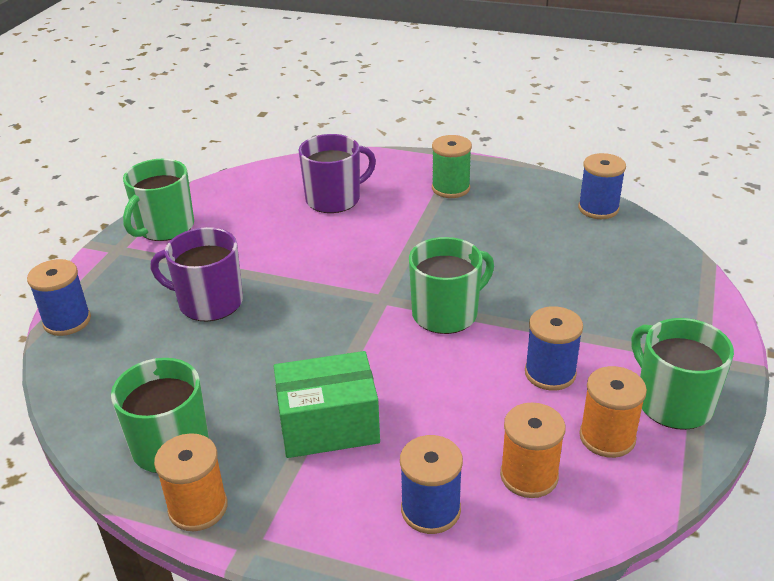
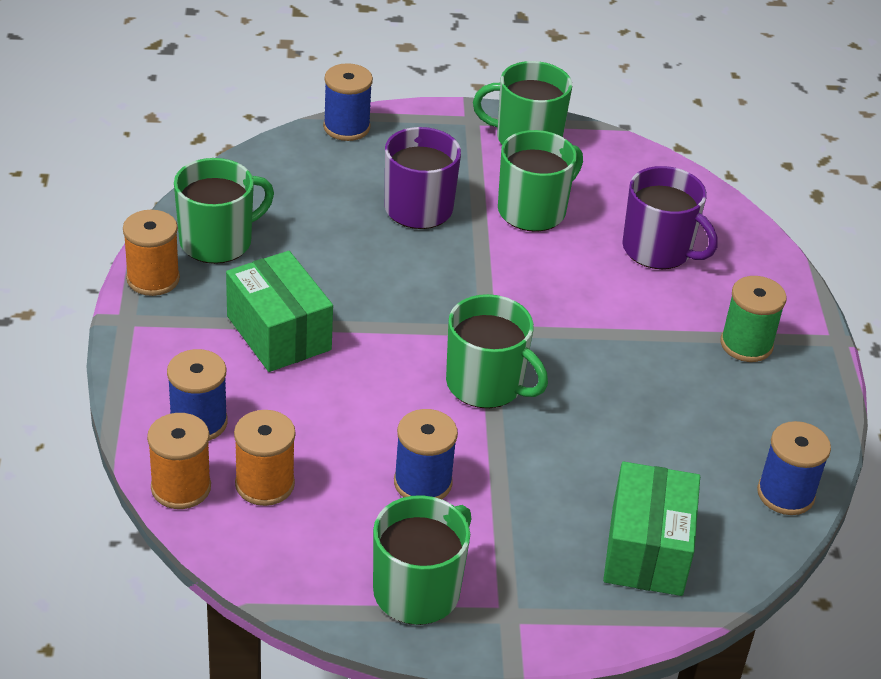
camera: 65 degrees right, 5 degrees up
(254, 244) = (533, 210): none -> green mug
(607, 437) = (341, 538): orange spool -> orange spool (181, 487)
(642, 277) = (647, 550): none -> green box

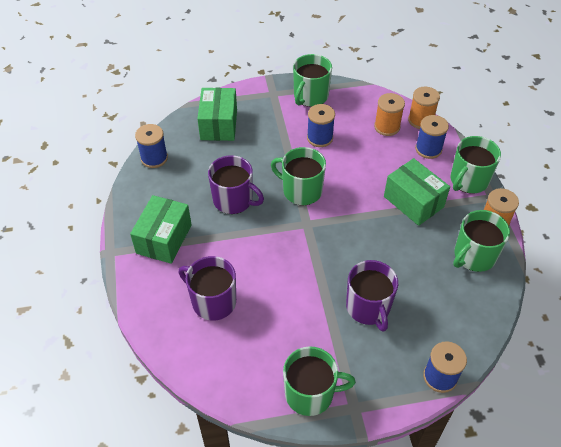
camera: 175 degrees right, 10 degrees up
(533, 210) = (295, 320): green mug -> green mug (468, 180)
(619, 388) = (233, 200): none -> purple mug
(746, 344) = (164, 239): green spool -> green box

